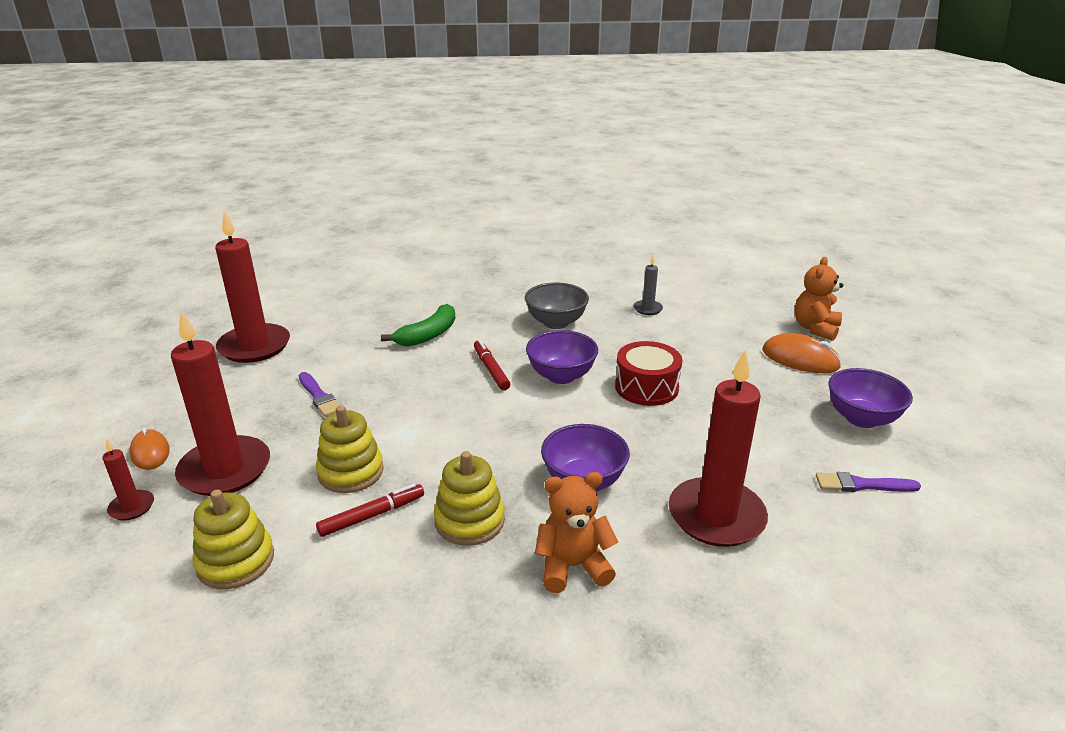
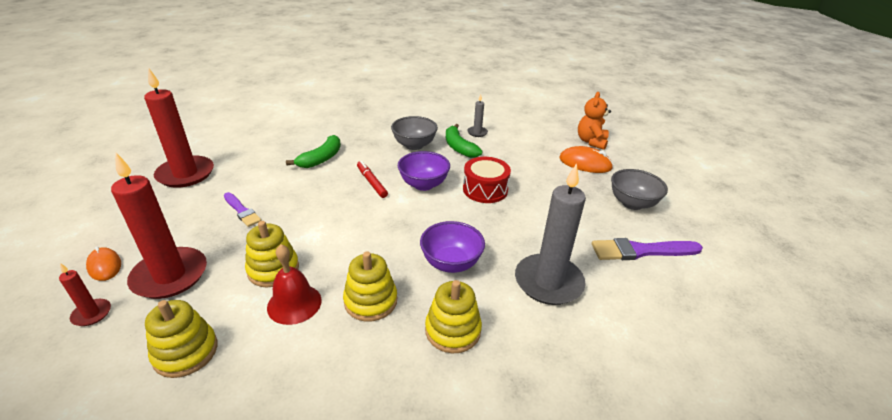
camera: 10 degrees left, 5 degrees up
(372, 515) = (294, 303): red marker -> red bell
(573, 566) = (453, 330): orange teddy bear -> yellow stacking toy
(618, 328) = (459, 147): none -> green banana
(716, 516) = (548, 282): red candle -> grey candle
(861, 418) = (632, 203): purple bowl -> grey bowl
(862, 485) = (641, 251): purple brush -> purple brush, size x1.60

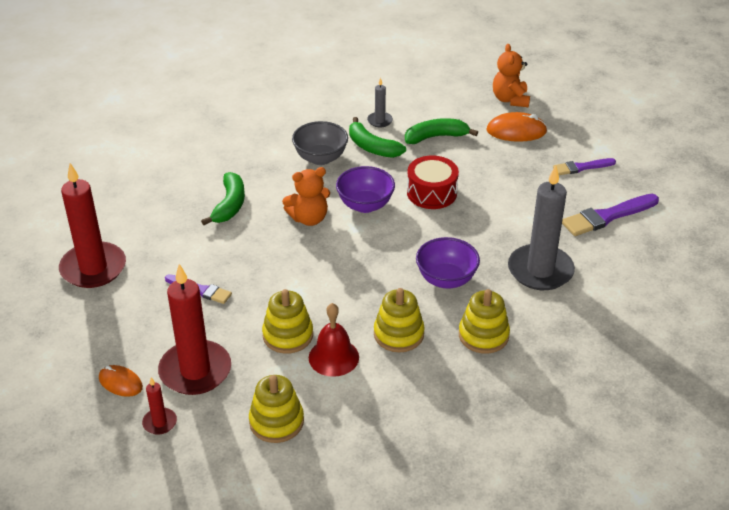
camera: 20 degrees left, 5 degrees up
(371, 182) = (309, 218): red marker -> orange teddy bear
(514, 152) = (436, 137): none -> green banana
(632, 203) = (581, 167): grey bowl -> purple brush

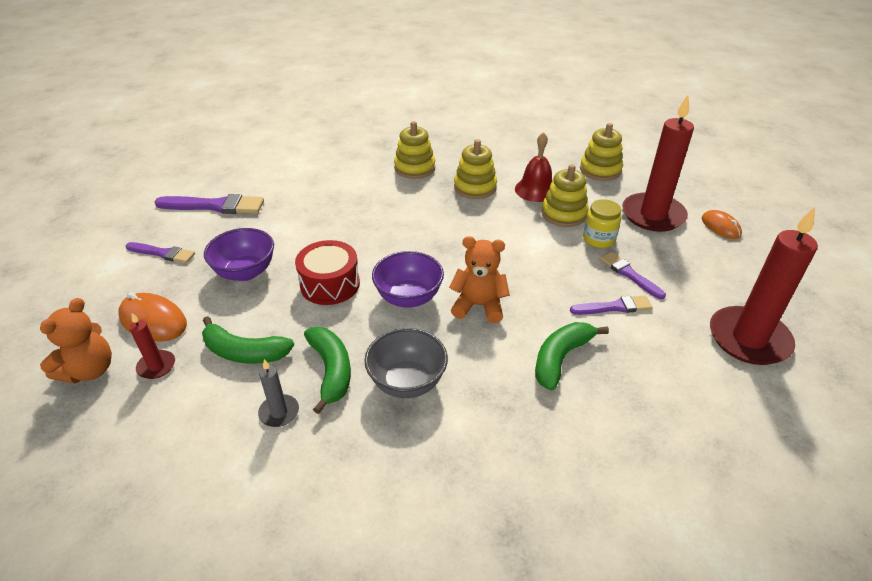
camera: 150 degrees left, 0 degrees up
(160, 422) = (690, 194): red candle -> red candle (156, 366)
(204, 255) = (614, 307): none -> purple brush
(240, 317) = (599, 239): none -> yellow jar
(446, 279) = (402, 208): purple bowl -> purple bowl (245, 272)
(540, 270) = (323, 189): grey candle -> none

